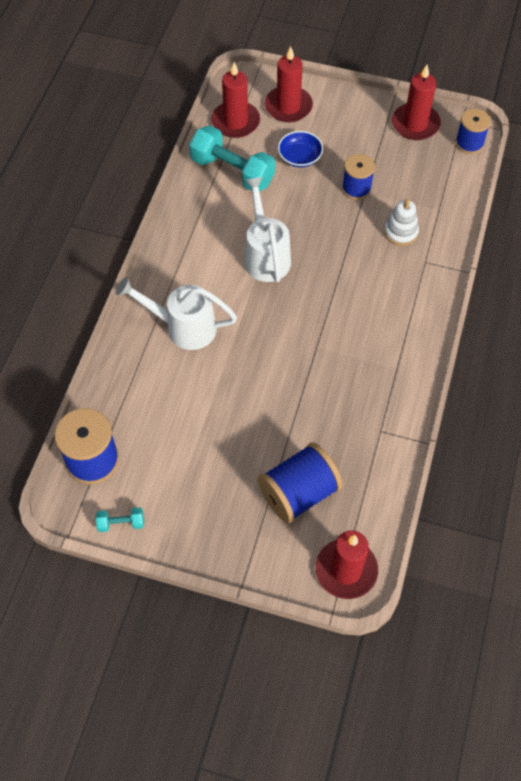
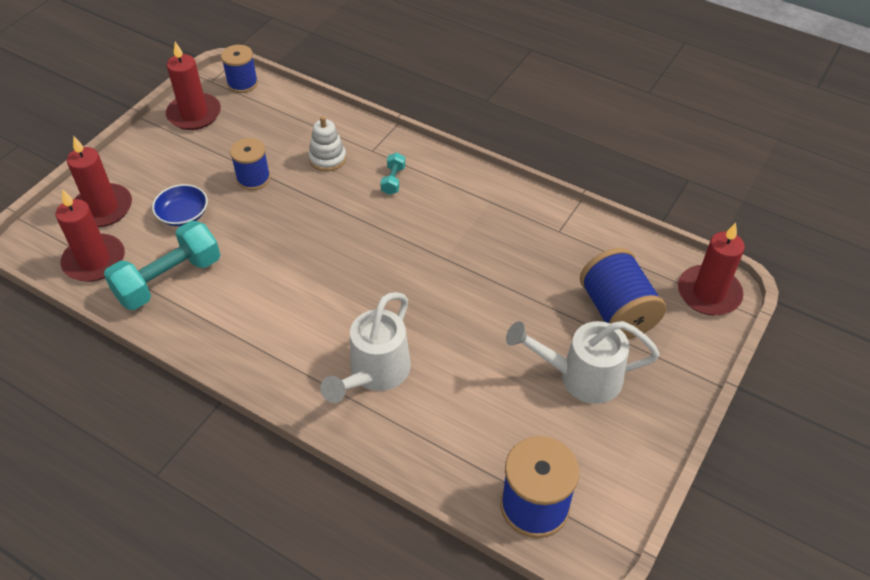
camera: 75 degrees left, 10 degrees down
(121, 523) = (626, 488): turquoise dumbbell -> turquoise dumbbell (393, 180)
(265, 256) = (307, 275): white watering can -> white watering can (581, 377)

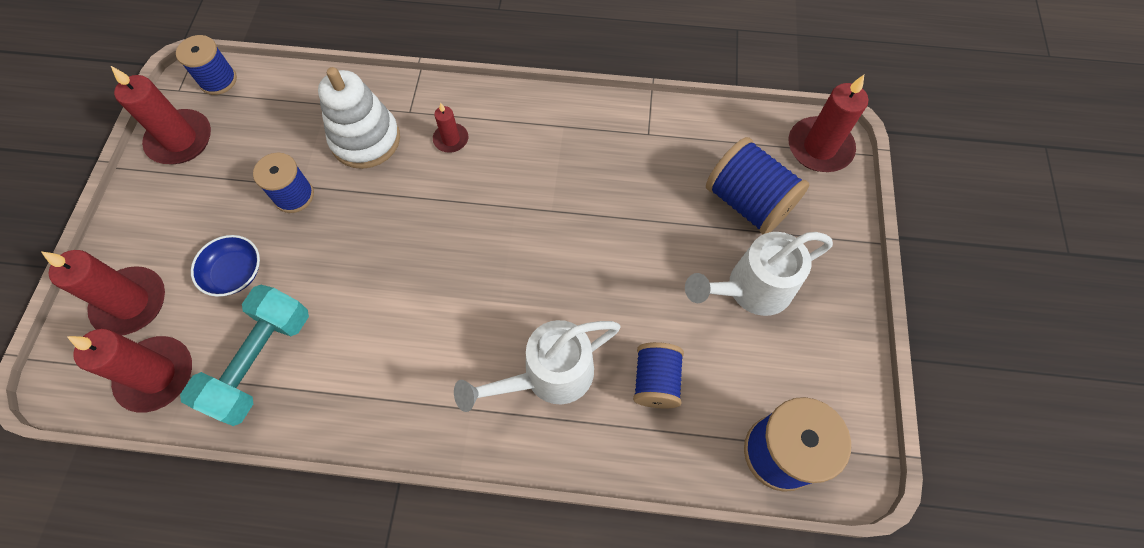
camera: 25 degrees left, 15 degrees up
(327, 159) = (365, 140): white stacking toy -> white stacking toy, size x1.60
(375, 373) = (549, 376): white watering can -> white watering can turned 60 degrees clockwise
(393, 180) = (451, 139): turquoise dumbbell -> red candle
(459, 411) = (655, 381): none -> blue spool

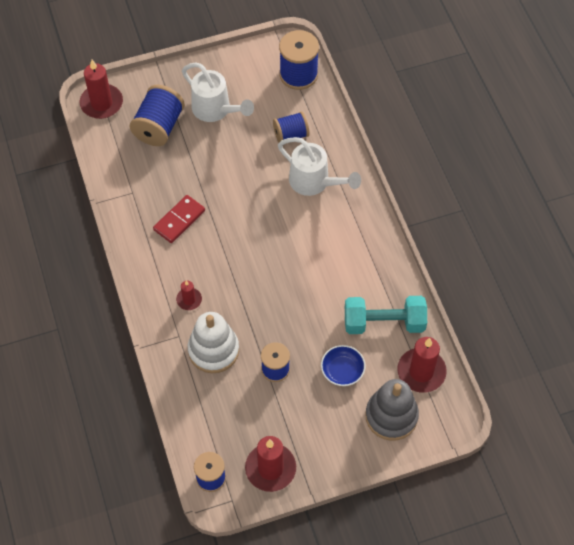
camera: 115 degrees left, 5 degrees down
(131, 303) = (391, 416): red candle -> grey stacking toy
(576, 171) = (179, 220): none -> red domino

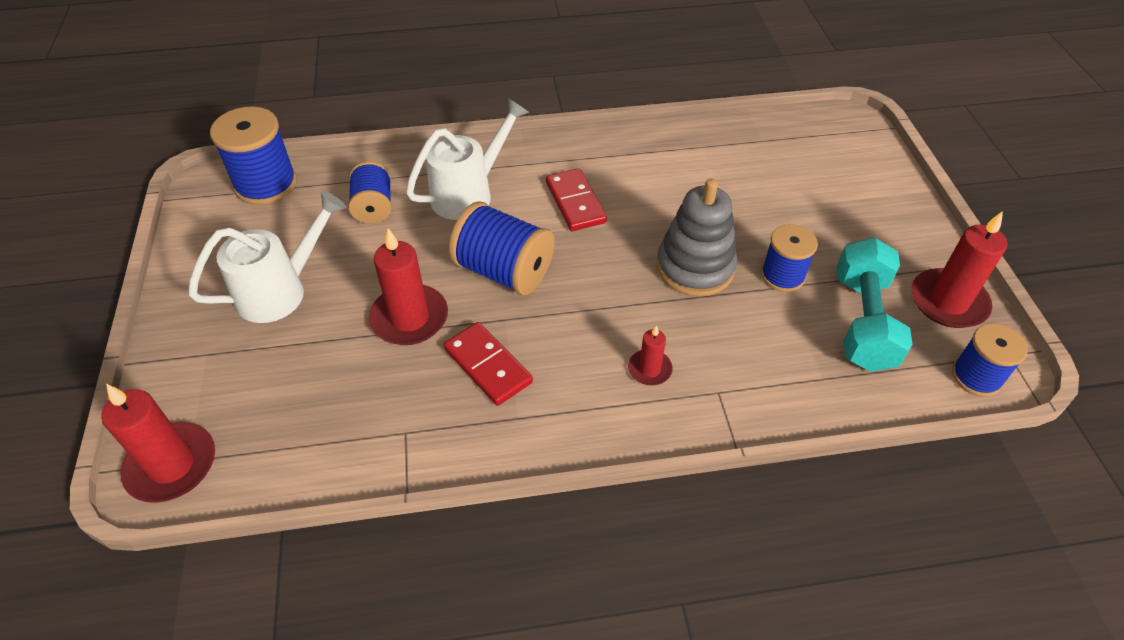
camera: 80 degrees left, 10 degrees down
(159, 127) = (277, 374): blue spool -> blue spool (504, 271)
(213, 350) = (748, 347): white stacking toy -> none
(318, 243) = (575, 202): none -> red domino
(342, 370) = (785, 206): blue bowl -> none
(384, 323) = (713, 158): turquoise dumbbell -> turquoise dumbbell (863, 321)
(391, 416) = (852, 171): grey stacking toy -> grey stacking toy (695, 267)
(421, 372) = (787, 137): red candle -> red candle (409, 318)

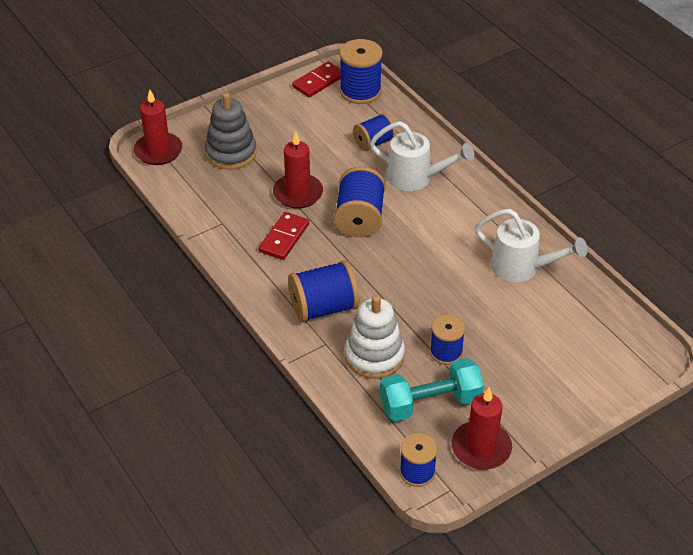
camera: 65 degrees right, 5 degrees down
(280, 291) = (284, 135): white watering can -> white watering can (521, 268)
(575, 202) = (443, 230): red domino -> red domino (318, 81)
(649, 369) = (324, 307): red candle -> blue spool
(695, 267) = (423, 306): grey stacking toy -> grey stacking toy (231, 153)
(762, 347) = (374, 356): none -> white stacking toy

